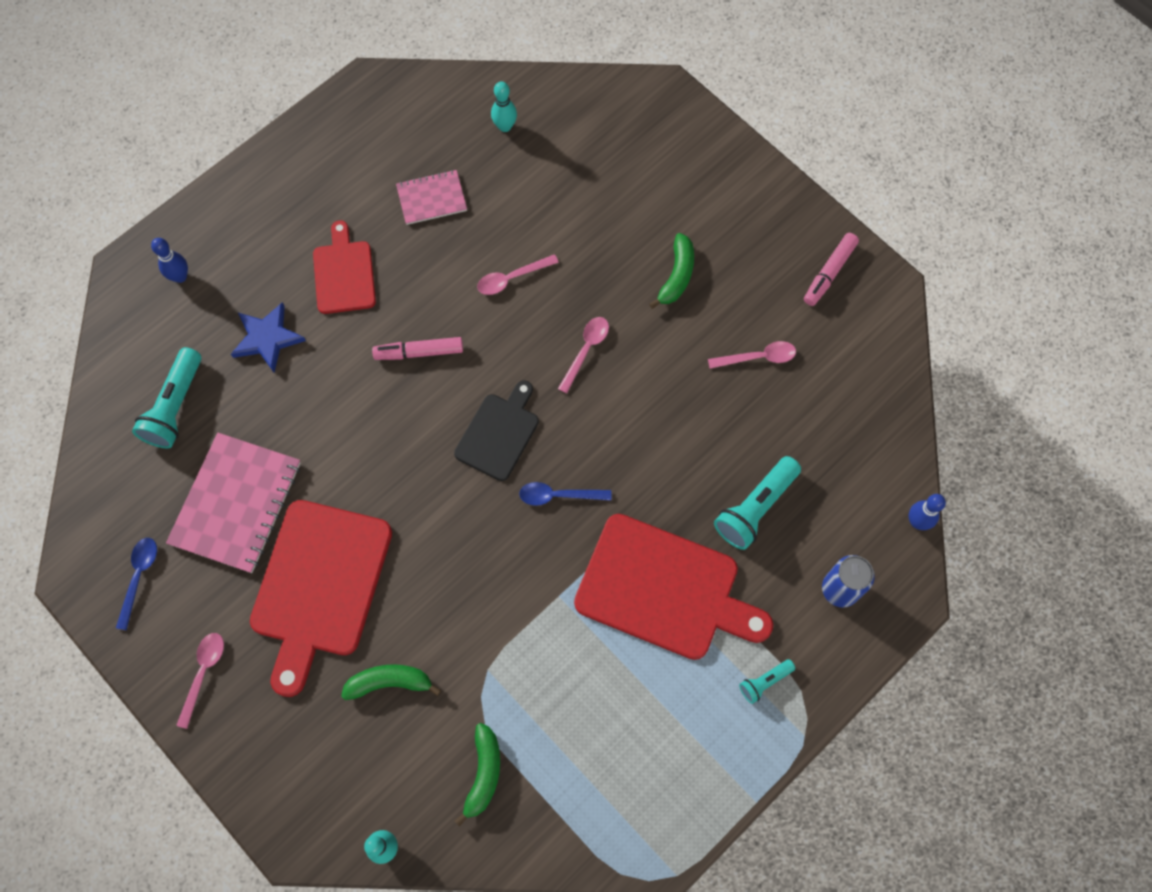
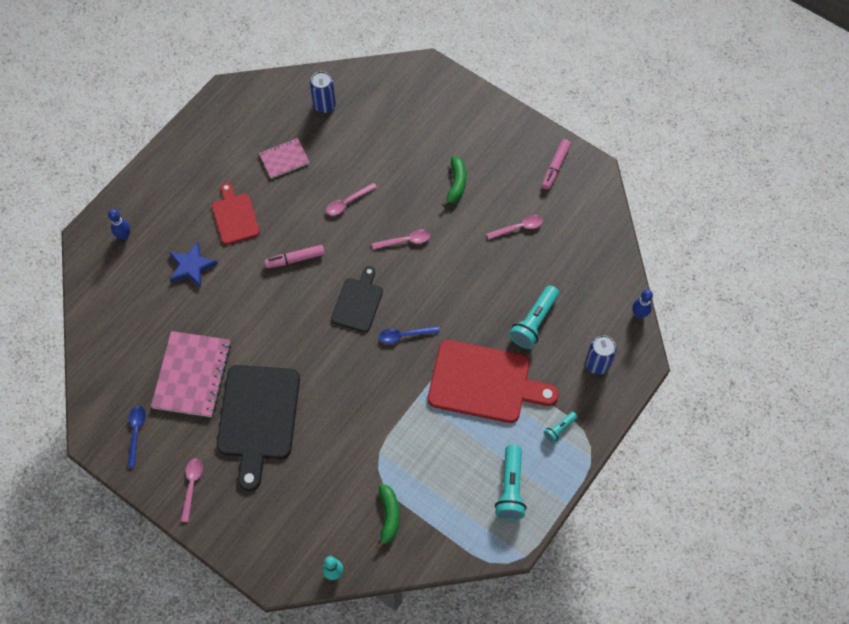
camera: 10 degrees left, 5 degrees down
(175, 407) = (138, 320): turquoise flashlight -> turquoise flashlight (510, 488)
(319, 585) = (258, 417): red cutting board -> black cutting board
(389, 682) = (316, 470): green banana -> none
(505, 126) = (324, 105): turquoise bowling pin -> blue can
(586, 350) = (405, 241): pink spoon -> pink spoon turned 60 degrees clockwise

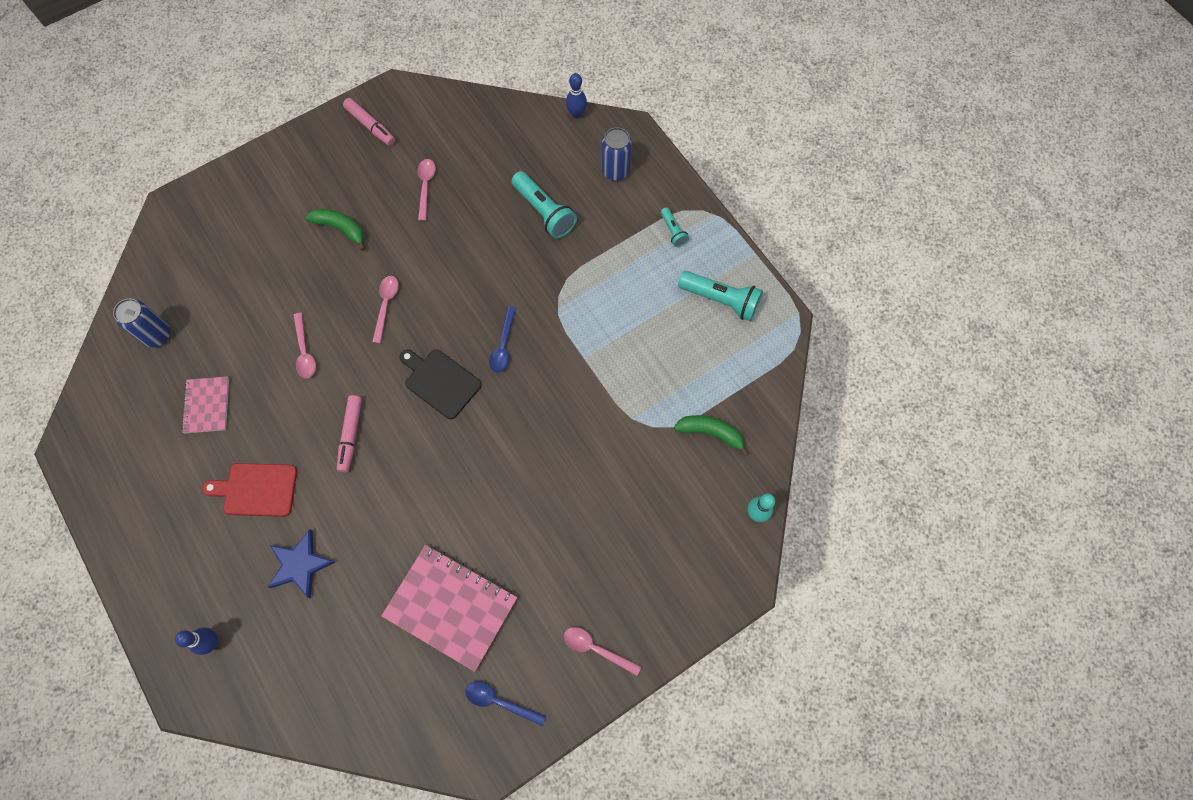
camera: 70 degrees left, 5 degrees up
(258, 417) = (538, 542): black cutting board -> none
(484, 383) = (593, 284): red cutting board -> none

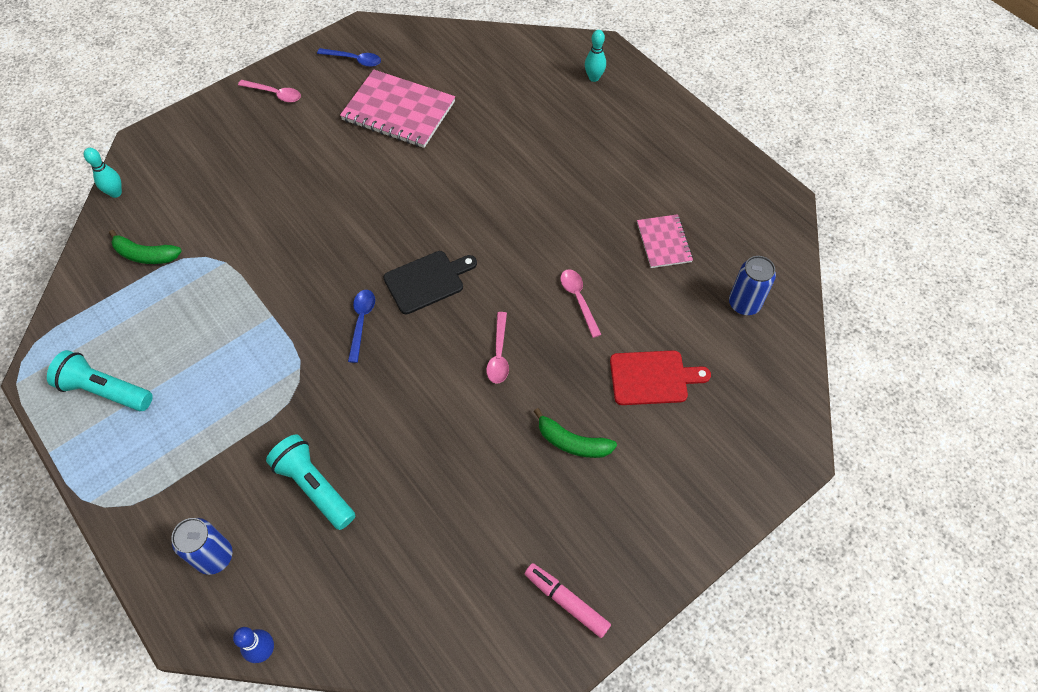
camera: 175 degrees right, 10 degrees down
(212, 642) = (594, 78): blue bowling pin -> turquoise bowling pin
(257, 489) = (590, 178): red cutting board -> red cutting board (652, 378)
(300, 564) = (535, 129): blue star -> none
(351, 435) = (511, 227): pink marker -> none
(426, 186) = (473, 510): pink spoon -> none
(440, 382) = (427, 281): black cutting board -> black cutting board turned 60 degrees counterclockwise
(673, 231) = (148, 473): turquoise flashlight -> none

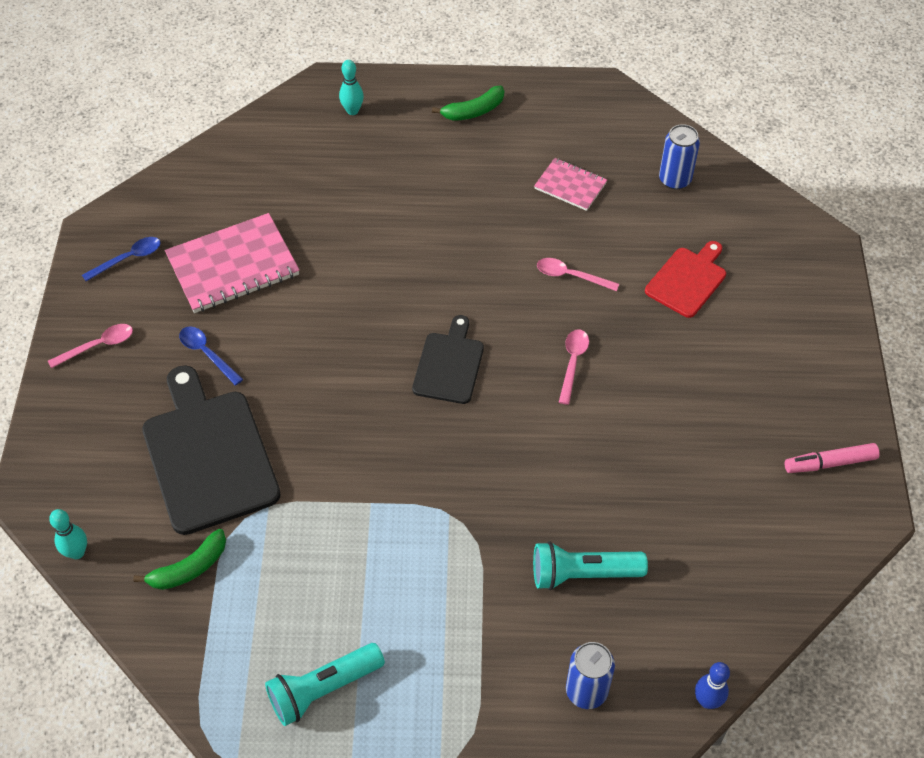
camera: 50 degrees left, 5 degrees down
(238, 204) = (208, 455): none -> black cutting board
(361, 322) = (445, 438): blue spoon -> blue spoon (207, 354)
(499, 354) = (573, 363): pink spoon -> pink spoon turned 120 degrees counterclockwise
(572, 442) = (699, 369): green banana -> green banana (474, 111)

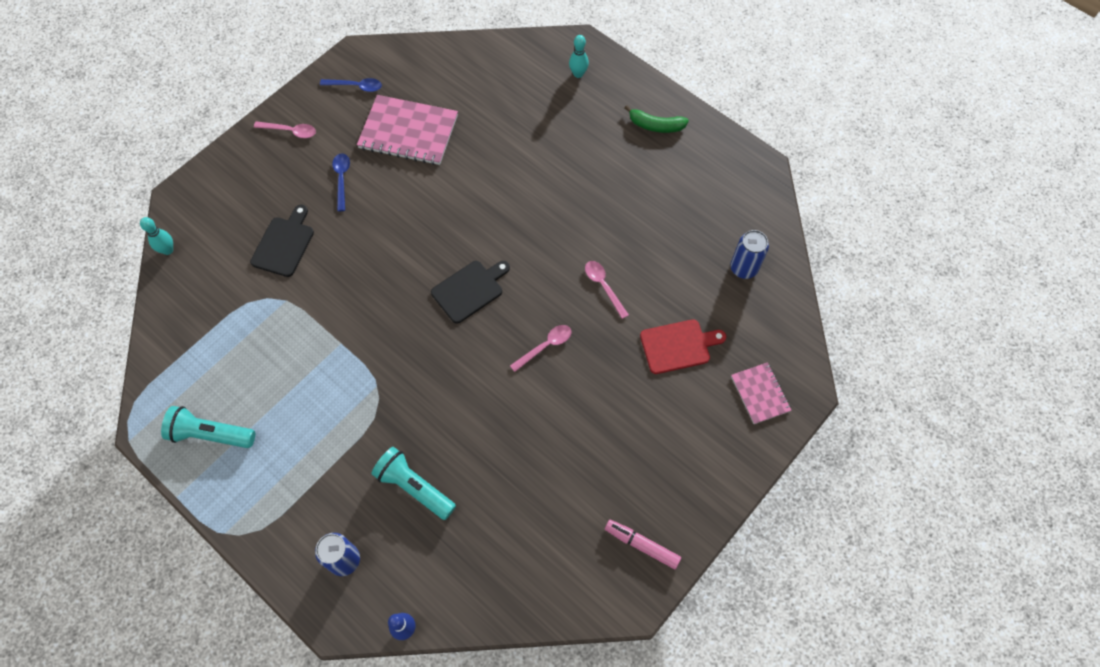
camera: 40 degrees right, 10 degrees up
(189, 568) = (212, 305): green banana -> none
(208, 455) = (284, 244): black cutting board -> black cutting board, size x0.57
(570, 186) = (667, 223): pink notebook -> pink notebook (760, 394)

